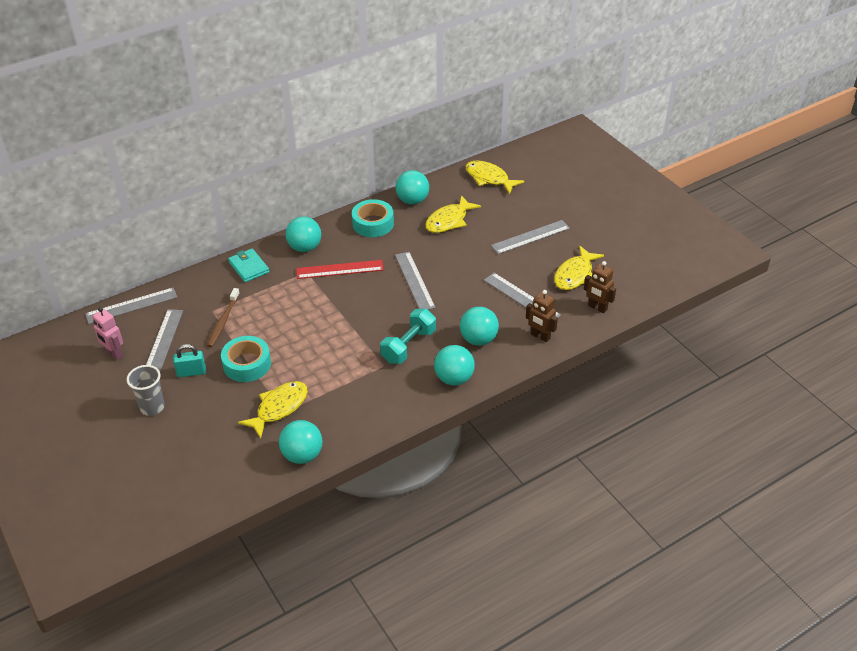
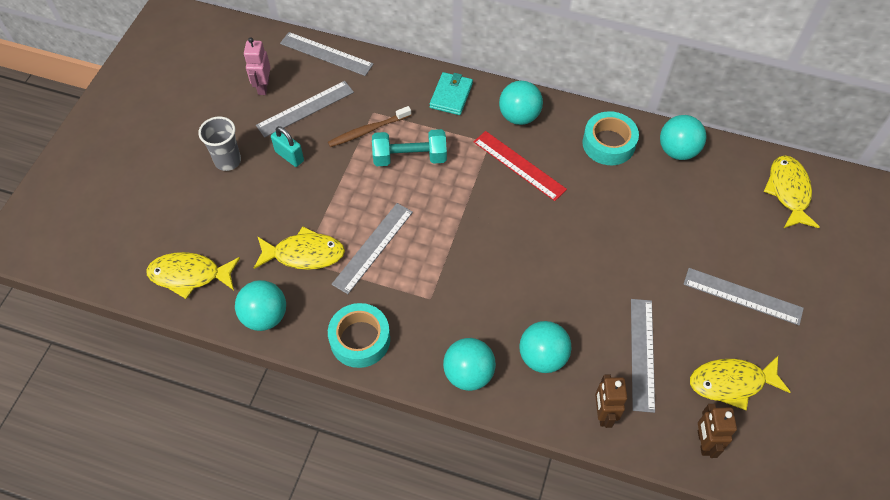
camera: 50 degrees right, 15 degrees up
(247, 364) = (334, 188): turquoise tape -> turquoise tape (360, 339)
(408, 346) = (475, 300): turquoise dumbbell -> turquoise dumbbell (410, 157)
(414, 281) = (567, 238): grey ruler -> grey ruler (373, 247)
(449, 221) = (683, 203): yellow fish -> yellow fish (189, 275)

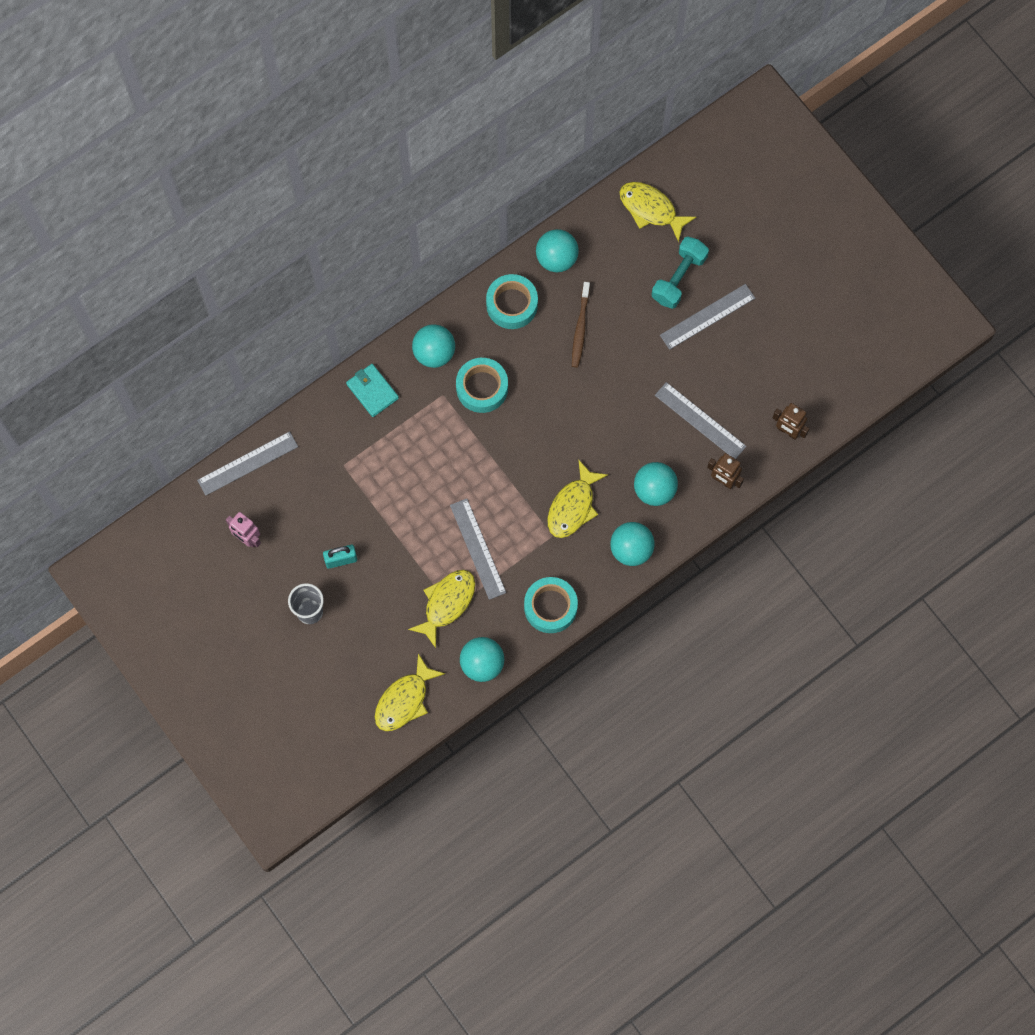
camera: 55 degrees left, 15 degrees up
(305, 109) = (298, 517): grey ruler -> none
(367, 131) = (360, 482): brown toothbrush -> brown toothbrush (580, 328)
(410, 157) = (412, 466): turquoise dumbbell -> turquoise dumbbell (679, 278)
(519, 165) = (482, 388): red ruler -> turquoise tape
(731, 383) = (762, 379): yellow fish -> yellow fish (573, 506)

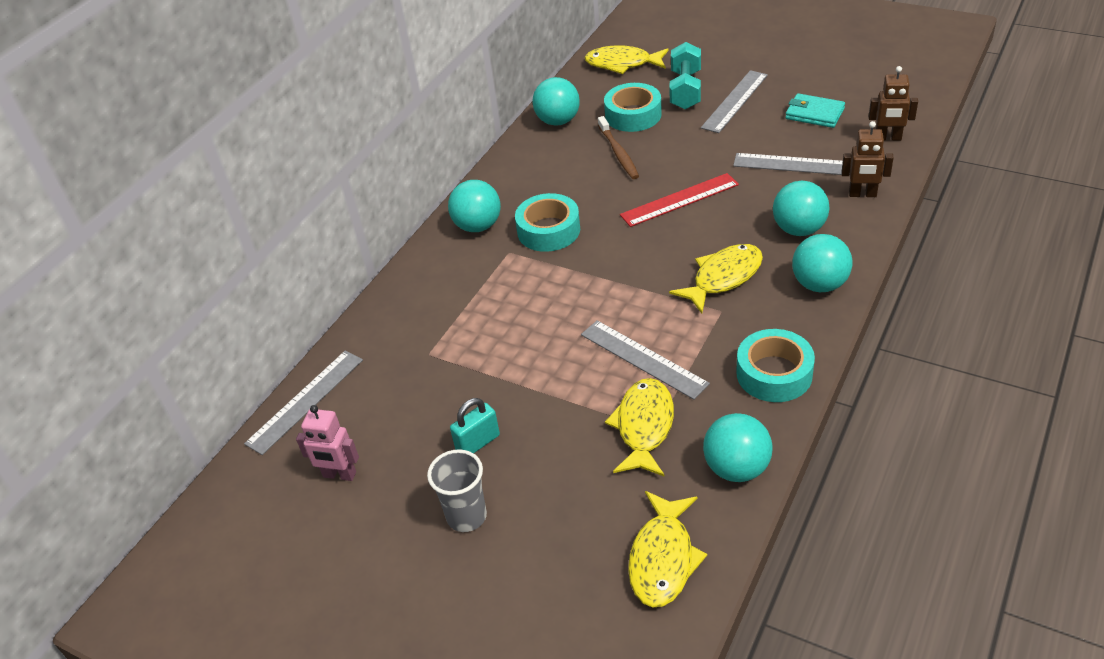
camera: 20 degrees left, 30 degrees down
(372, 391) = (426, 280): turquoise wallet -> turquoise wallet (814, 114)
(512, 304) = (536, 164): turquoise tape -> turquoise tape (633, 115)
(573, 506) = (723, 278): yellow fish -> yellow fish turned 135 degrees counterclockwise
(592, 409) = (679, 200): none -> red ruler

